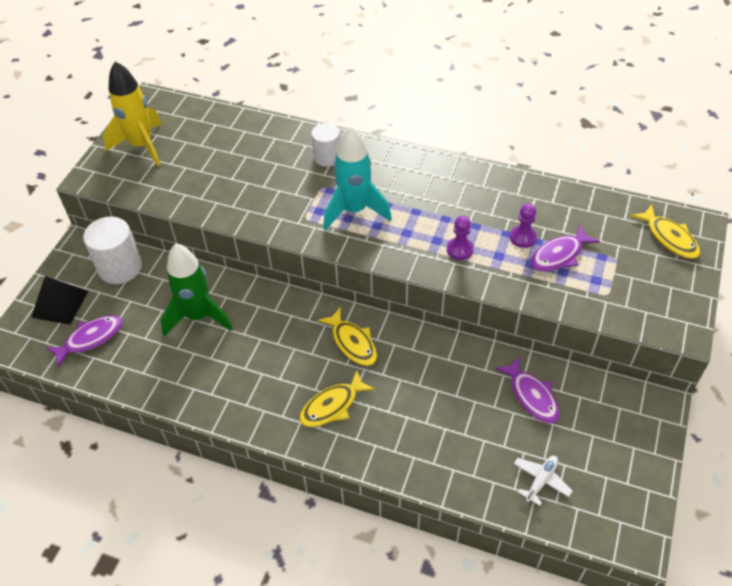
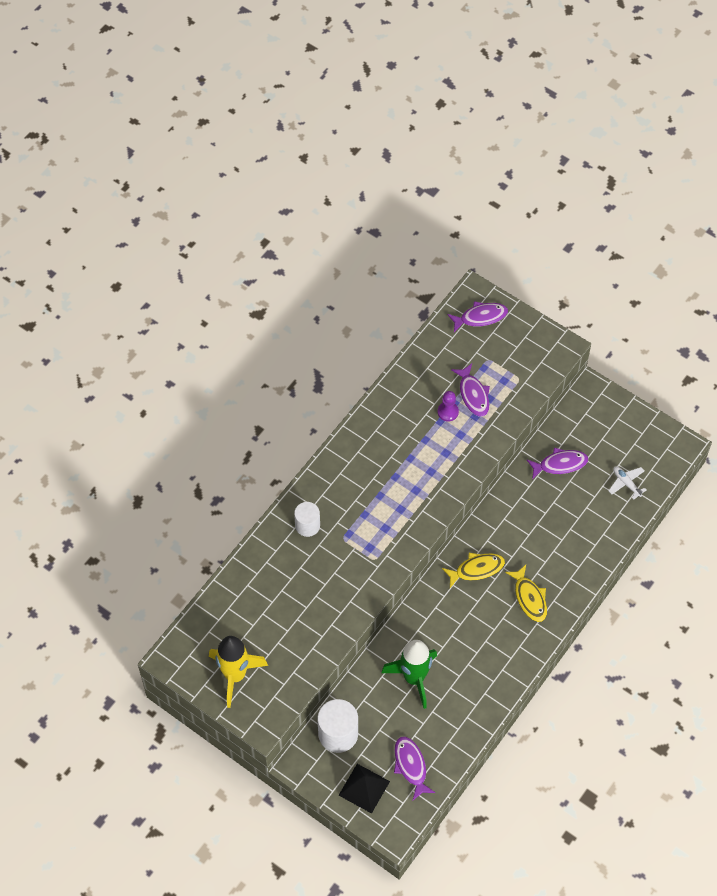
camera: 75 degrees left, 10 degrees up
(354, 210) = (378, 521): turquoise rocket -> none
(459, 249) = (445, 458): purple pawn -> none
(669, 238) = (480, 317): yellow fish -> purple fish

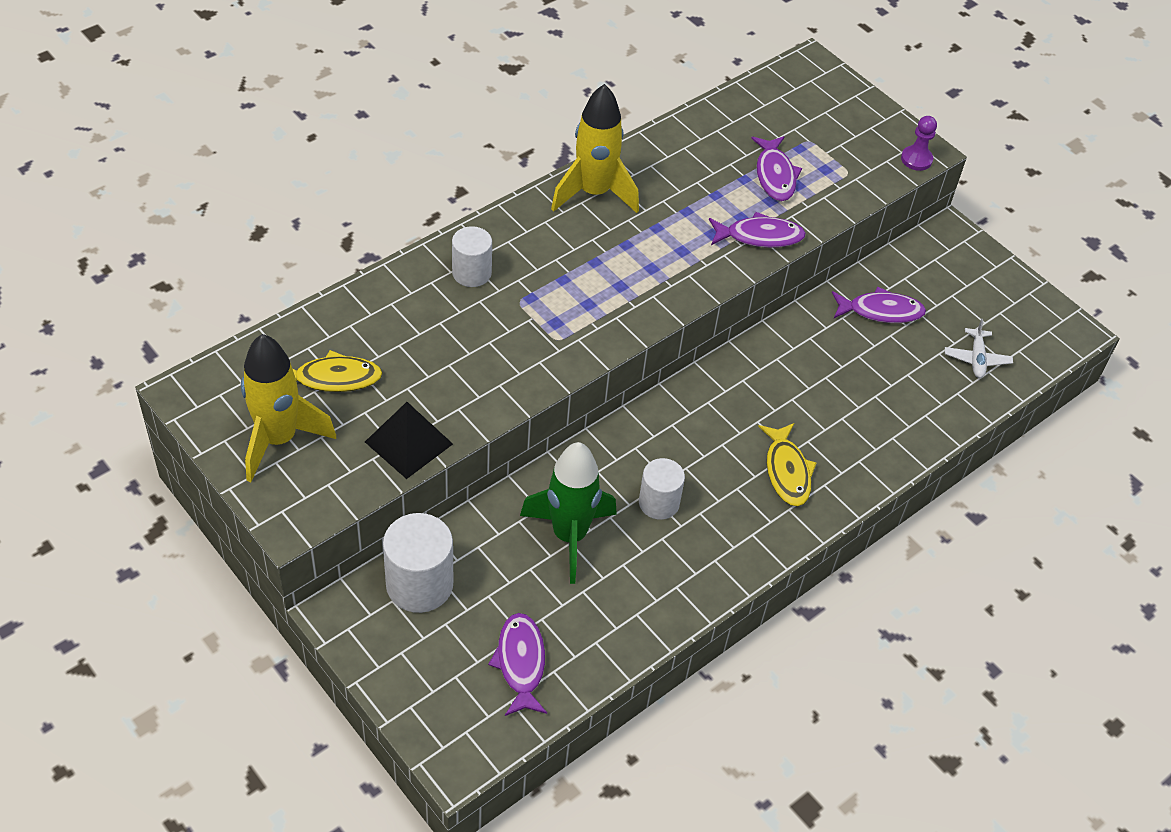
camera: 10 degrees right, 10 degrees down
(364, 442) = (594, 193): none -> yellow rocket
(364, 788) = (431, 676): black pyramid -> black pyramid (408, 443)
(448, 412) = (731, 186): purple pawn -> purple pawn (916, 159)
(459, 641) = (659, 503): none -> white cylinder
(476, 569) = (715, 413): yellow fish -> yellow fish (333, 378)
(480, 317) = (812, 91): purple fish -> purple fish (759, 236)
(626, 483) = (976, 358): white plane -> white plane turned 150 degrees counterclockwise

